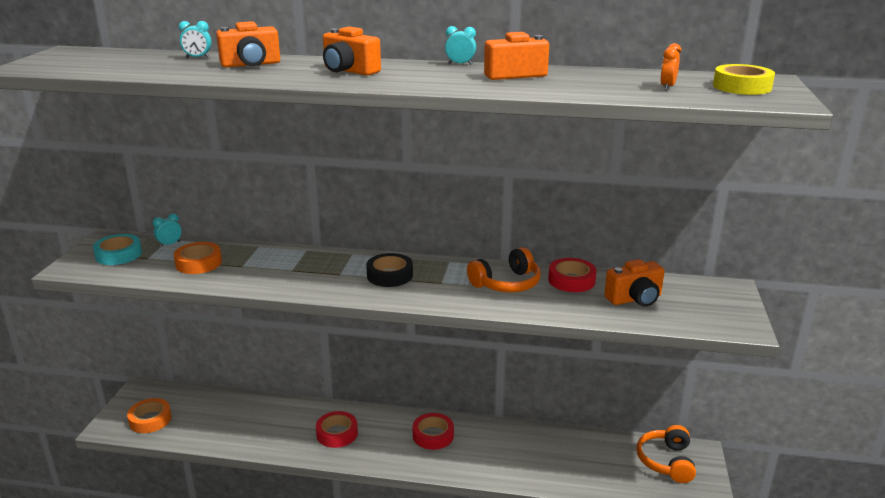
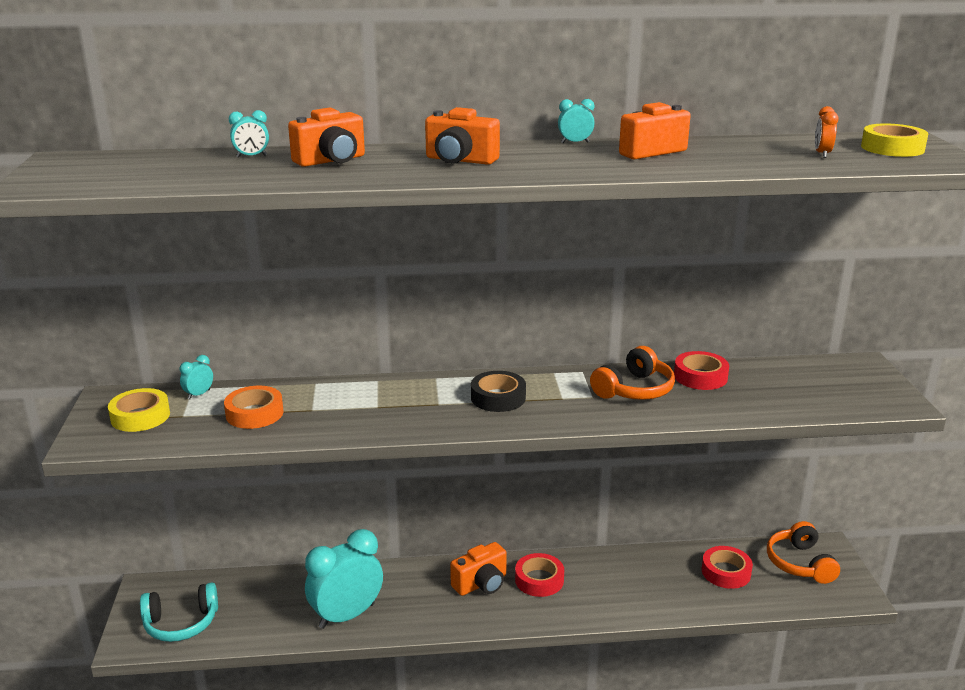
camera: 15 degrees left, 0 degrees up
(118, 254) = (140, 416): turquoise tape -> yellow tape
(150, 420) = (181, 623): orange tape -> turquoise headphones
(270, 436) = (346, 616): none -> turquoise clock
(337, 433) = (426, 598): red tape -> red tape (726, 572)
(635, 299) = (778, 388): orange camera -> orange camera (481, 584)

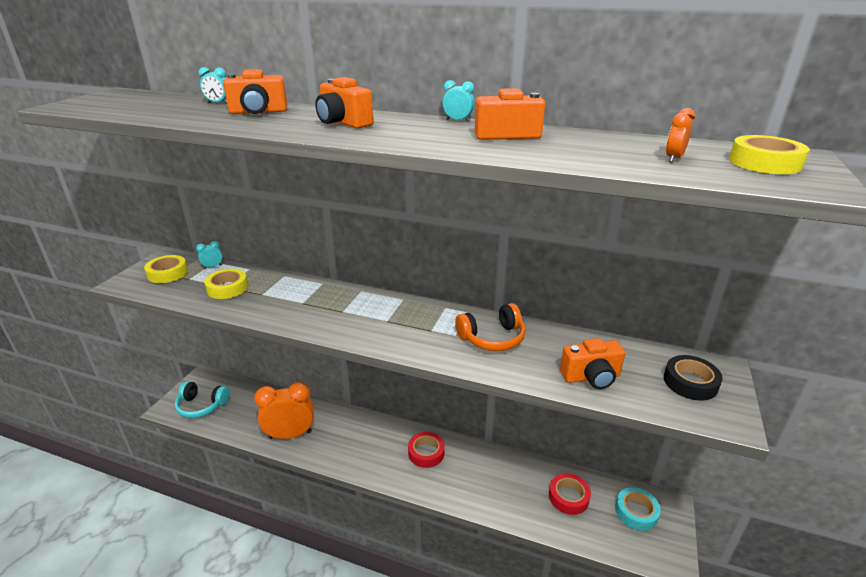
camera: 25 degrees right, 5 degrees up
(254, 413) = (227, 288): orange tape -> yellow tape
(346, 616) = (290, 434): turquoise clock -> orange clock
(481, 584) = (386, 442): orange camera -> orange camera (591, 377)
(498, 397) = (386, 317): black tape -> black tape (690, 382)
(700, 377) = (557, 341): red tape -> none
(799, 563) = (636, 512): orange headphones -> turquoise tape

